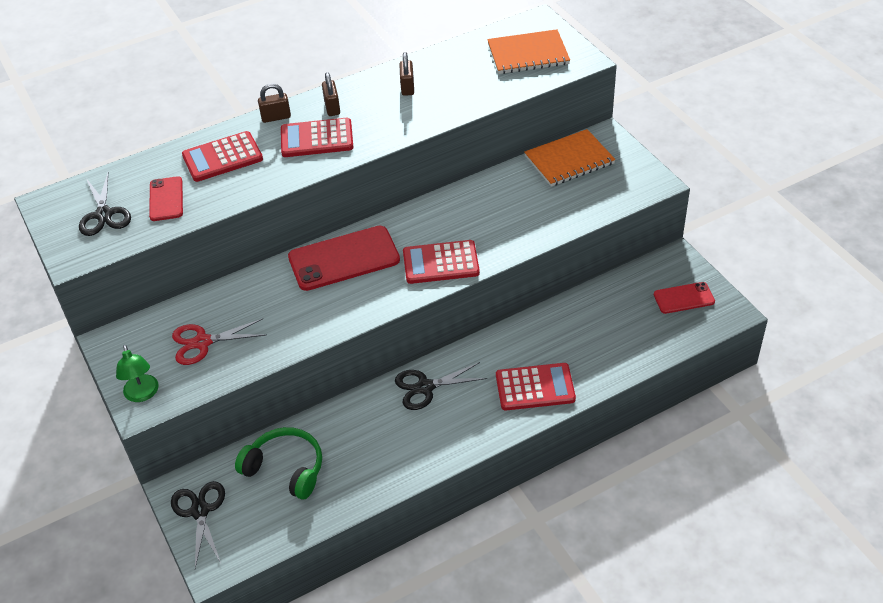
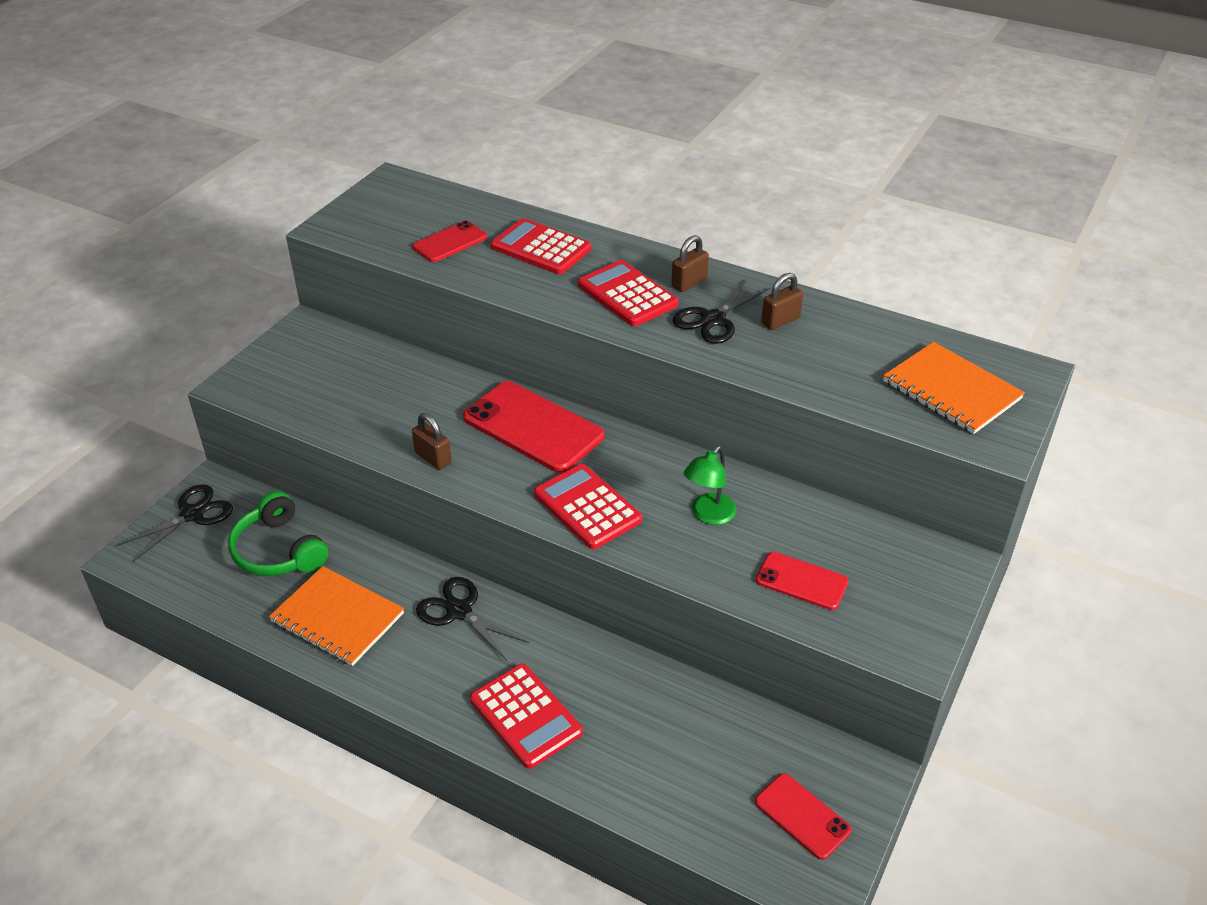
camera: 55 degrees right, 5 degrees down
(104, 214) = (399, 217): black scissors -> black scissors (713, 319)
(142, 394) = (250, 379): green lamp -> green lamp (708, 515)
(203, 342) = (341, 384): red scissors -> none
(276, 117) = (635, 253): brown padlock -> brown padlock (433, 458)
(286, 468) = (278, 551): green headphones -> green headphones turned 150 degrees clockwise
(569, 160) = (872, 546): orange notebook -> orange notebook (337, 618)
(573, 199) = (801, 581): none -> red phone

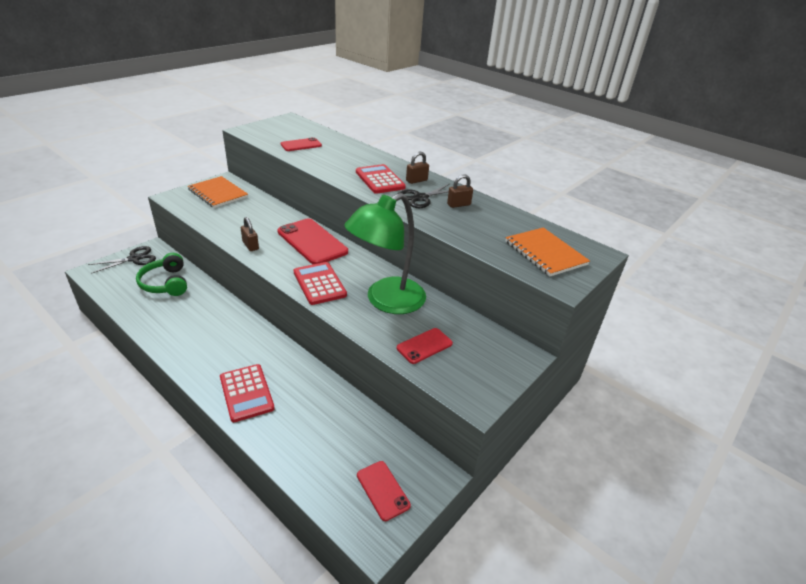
camera: 10 degrees right, 5 degrees down
(337, 618) = (175, 320): orange notebook -> orange notebook (218, 193)
(459, 611) = (241, 331): black scissors -> none
(541, 248) = (346, 154): red calculator -> none
(708, 515) = (386, 301): green lamp -> green lamp, size x2.22
(801, 581) = (424, 346): red phone -> red phone turned 75 degrees counterclockwise

